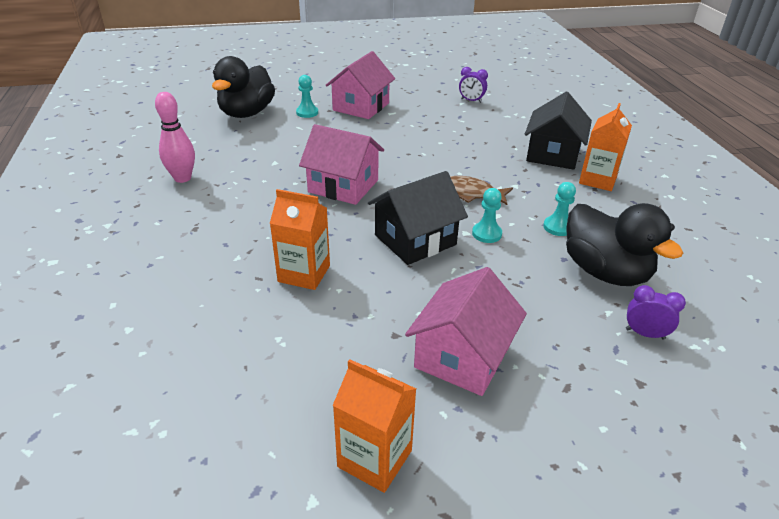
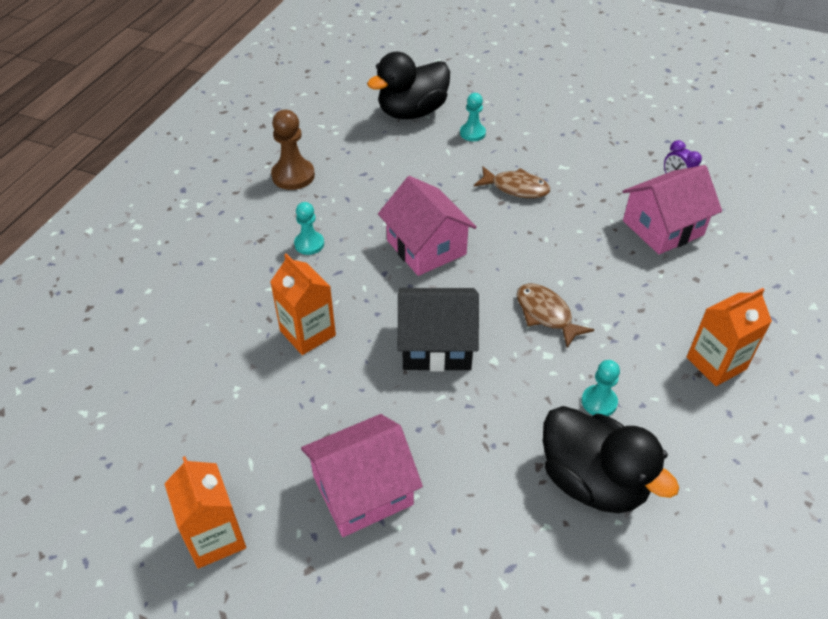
camera: 35 degrees right, 10 degrees up
(182, 178) = (293, 176): pink bowling pin -> brown pawn
(361, 107) = (537, 145): pink house -> pink house (663, 228)
(372, 133) = (516, 188): none -> brown fish
(486, 234) = (513, 372): turquoise pawn -> turquoise pawn (309, 244)
(553, 154) = (698, 303): black house -> none
(605, 272) = (592, 481): black duck -> black duck turned 45 degrees counterclockwise
(645, 334) = (557, 570): purple clock -> none

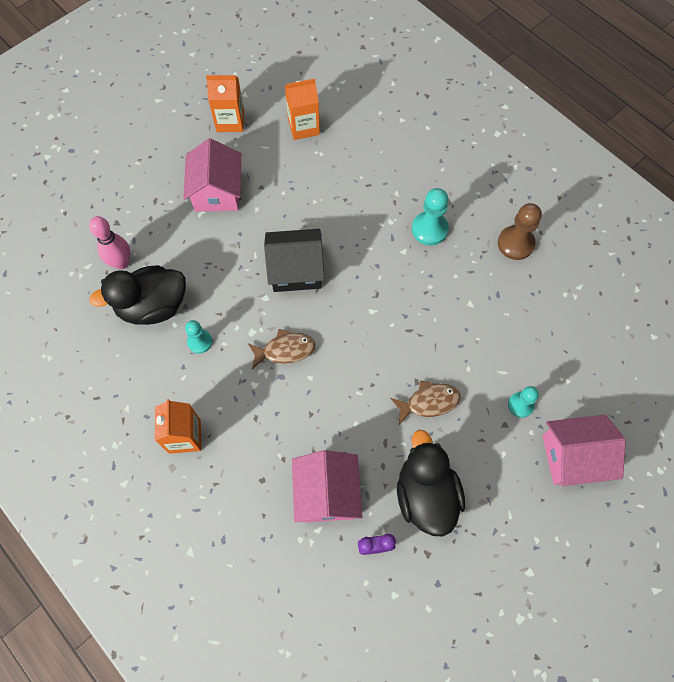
camera: 115 degrees right, 20 degrees up
(307, 333) = (344, 202): orange carton -> orange carton (303, 127)
(309, 244) = (429, 229): turquoise pawn -> turquoise pawn, size x1.56
(412, 112) = (573, 368): black duck -> black duck (425, 494)
(426, 247) = (390, 303): pink house -> pink house (573, 456)
(436, 345) = (296, 270): black house -> black house turned 60 degrees clockwise
(516, 188) = (429, 402): brown fish -> brown fish turned 150 degrees counterclockwise
(557, 563) = (121, 263): none -> pink bowling pin

